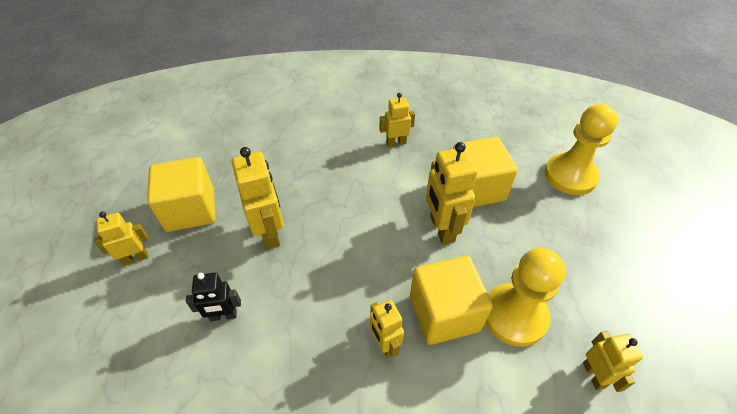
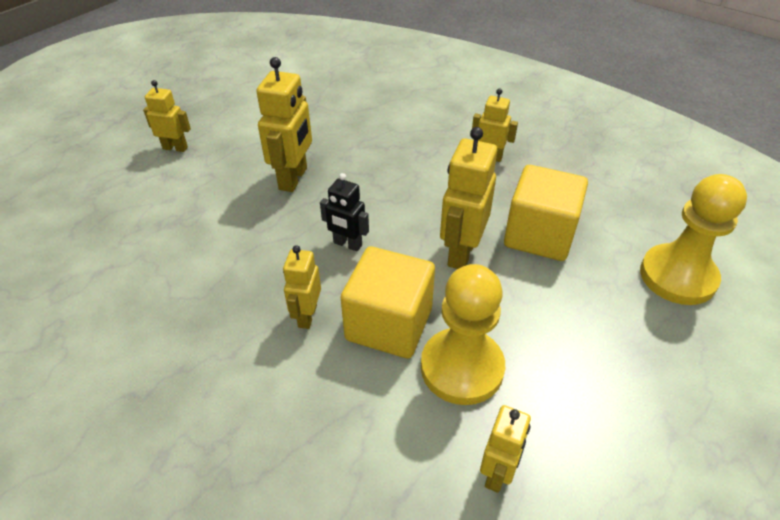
camera: 35 degrees right, 5 degrees down
(190, 210) = (247, 132): yellow cube -> none
(223, 316) = (198, 221): black robot -> black robot (347, 244)

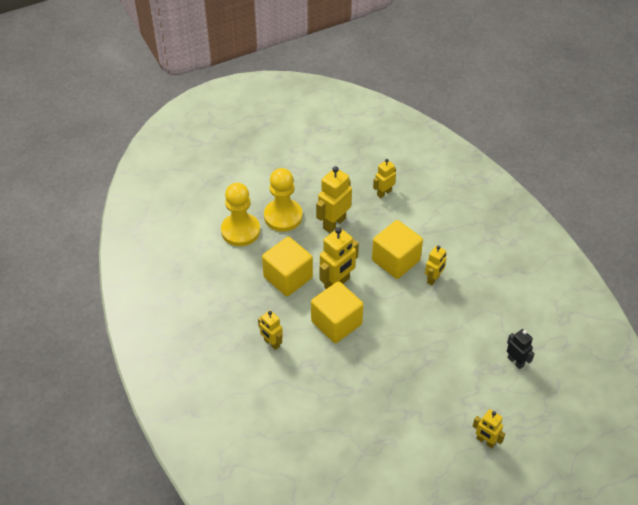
camera: 155 degrees left, 5 degrees up
(294, 179) = (409, 375): yellow robot -> yellow robot (334, 223)
(347, 244) = (396, 312): black robot -> black robot (515, 361)
(425, 203) = (336, 323): none -> yellow cube
(462, 368) = (374, 230): yellow pawn -> yellow pawn (283, 216)

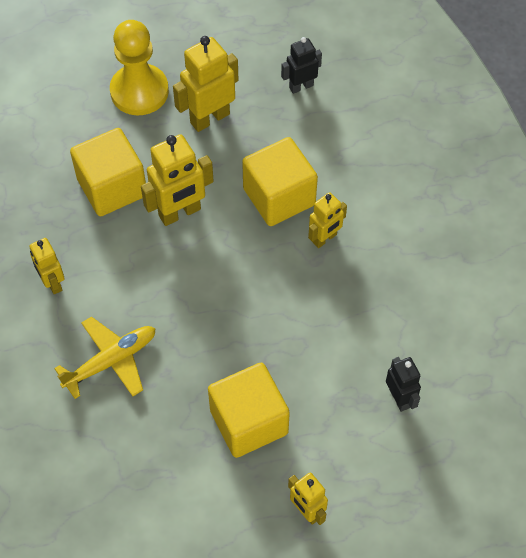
camera: 15 degrees right, 10 degrees up
(240, 231) = (70, 100): yellow pawn -> none
(327, 382) = (110, 361): none -> yellow plane
(336, 323) = (156, 274): yellow cube -> yellow cube (249, 422)
(384, 193) = (301, 86): yellow robot -> black robot

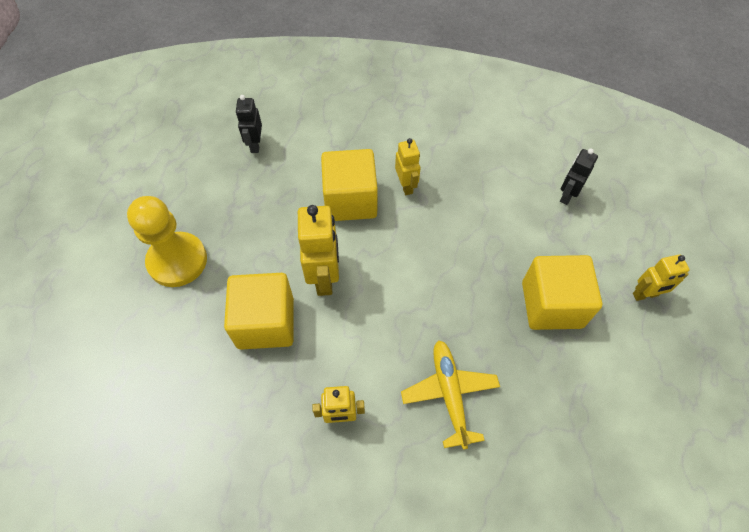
camera: 65 degrees left, 0 degrees up
(209, 118) = (242, 218): yellow robot -> none
(399, 398) = (567, 195): black robot -> black robot turned 60 degrees counterclockwise

